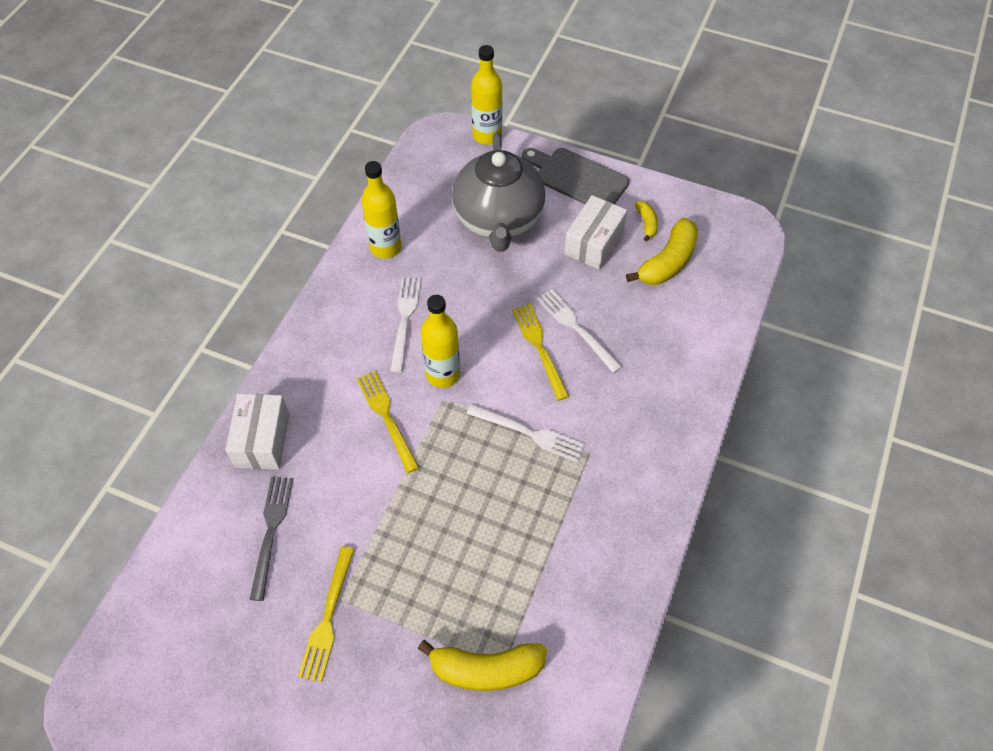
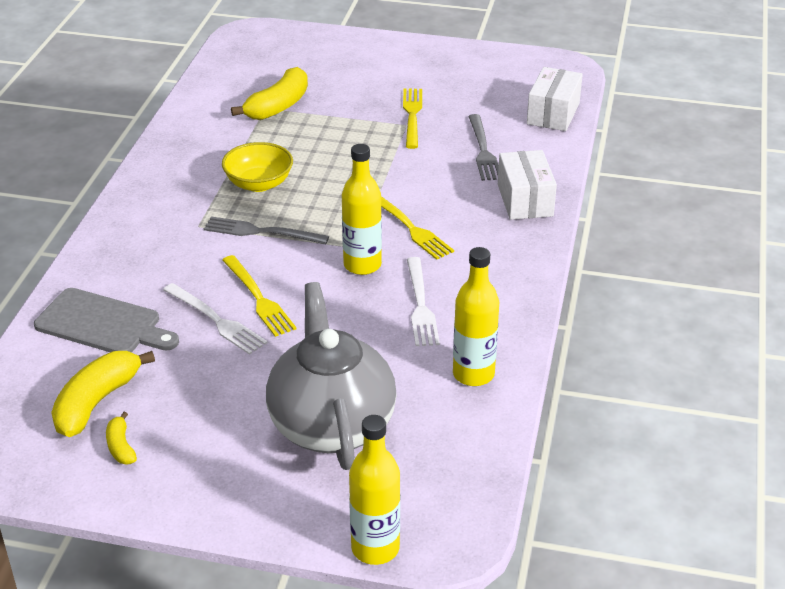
camera: 170 degrees right, 20 degrees down
(486, 669) = (278, 106): yellow banana -> yellow banana turned 135 degrees clockwise
(525, 511) = (259, 183): none -> yellow bowl
(529, 433) = (261, 232): white fork -> grey fork
(577, 178) = (223, 498): grey cutting board -> grey cutting board (103, 324)
(594, 243) = (196, 413): white box -> white box (553, 113)

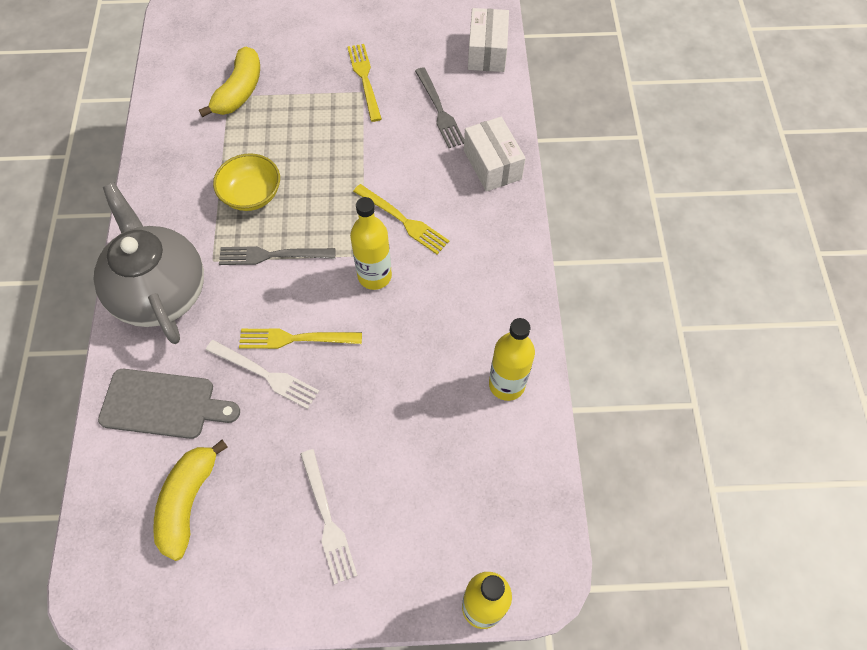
camera: 15 degrees left, 25 degrees up
(121, 447) = (227, 549): yellow banana -> none
(258, 298) = (295, 338): yellow fork -> yellow fork turned 135 degrees clockwise
(331, 424) = (404, 474): grey teapot -> grey teapot (160, 291)
(420, 305) = (439, 313): white fork -> white fork (327, 520)

